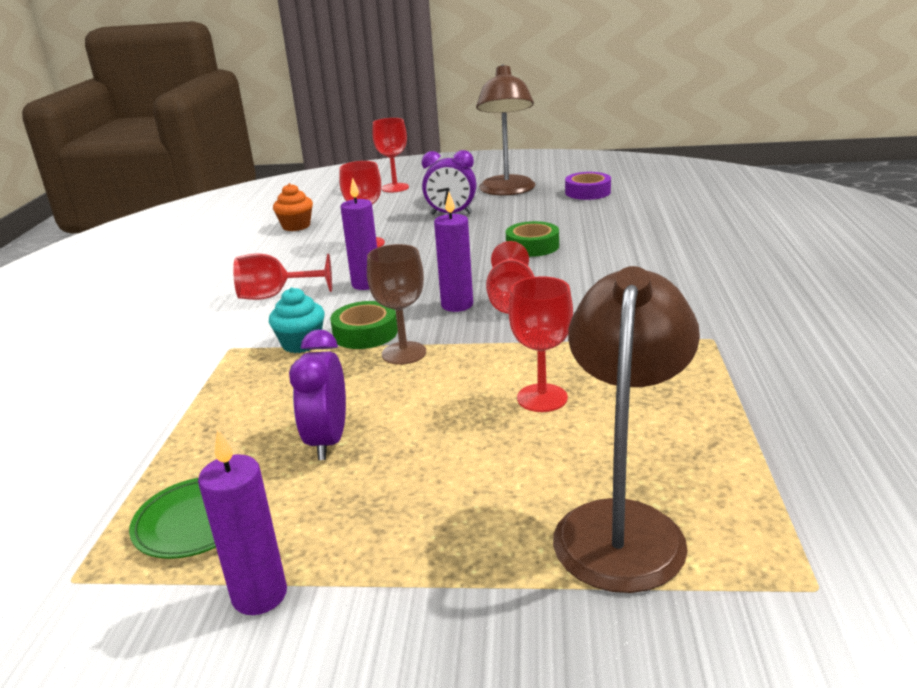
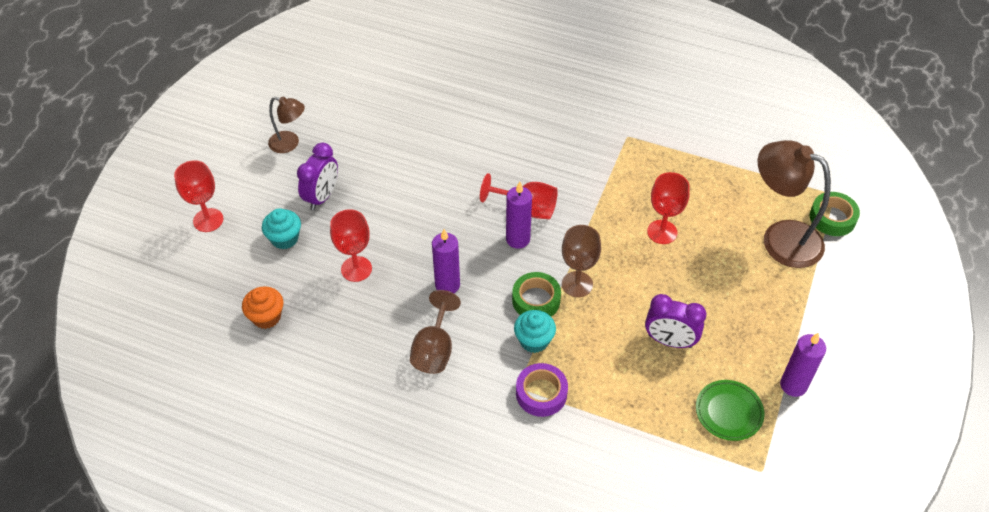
camera: 75 degrees left, 25 degrees up
(274, 296) = (434, 349): red goblet -> brown goblet
(390, 213) = (284, 238): none -> turquoise cupcake
(507, 191) = (290, 144): brown lamp -> brown lamp, size x0.54
(532, 246) = (435, 168): green tape -> green tape (832, 218)
(587, 192) = (337, 97): purple tape -> purple tape (541, 393)

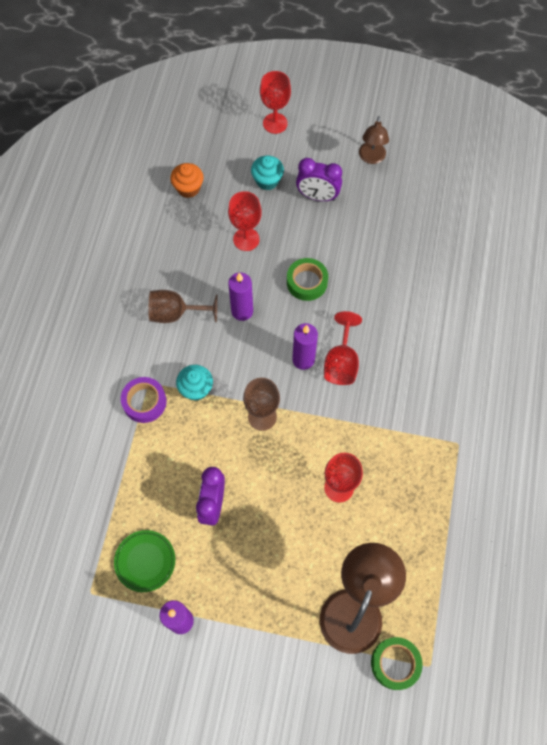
camera: 80 degrees right, 15 degrees up
(536, 300) = (238, 384): green tape -> green tape (307, 282)

